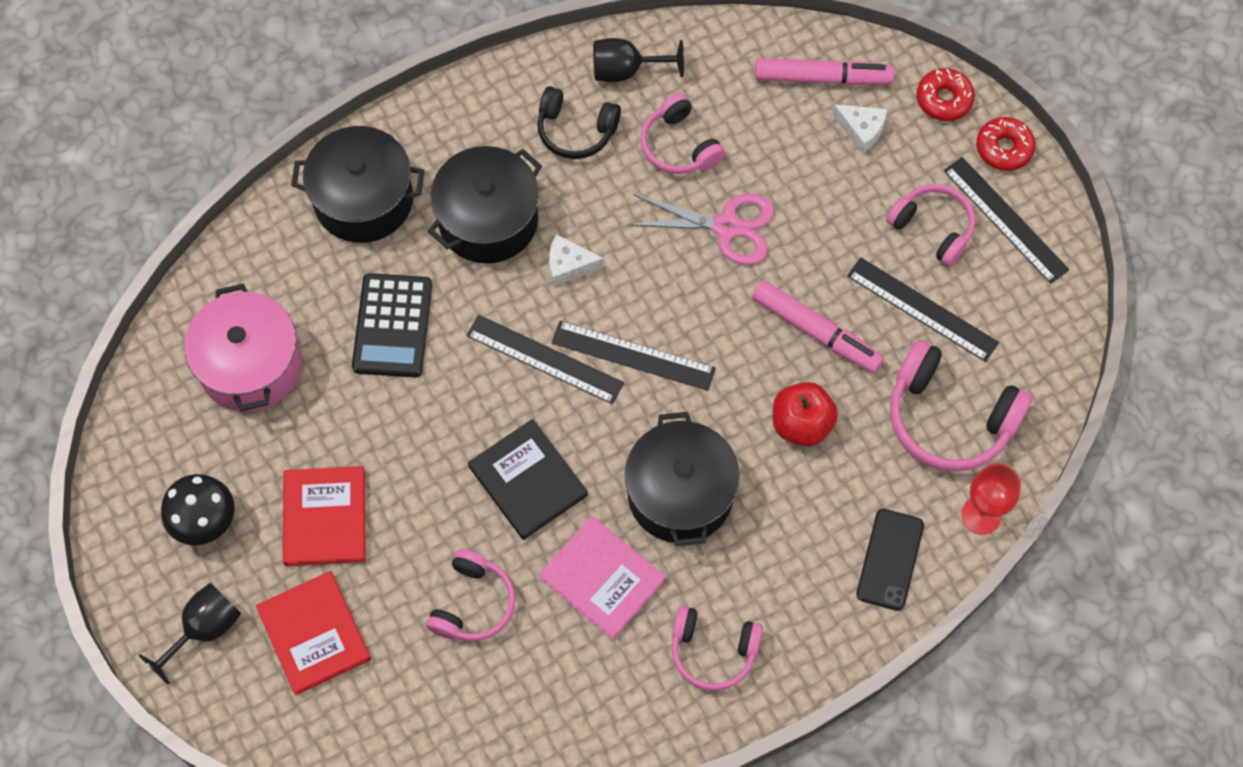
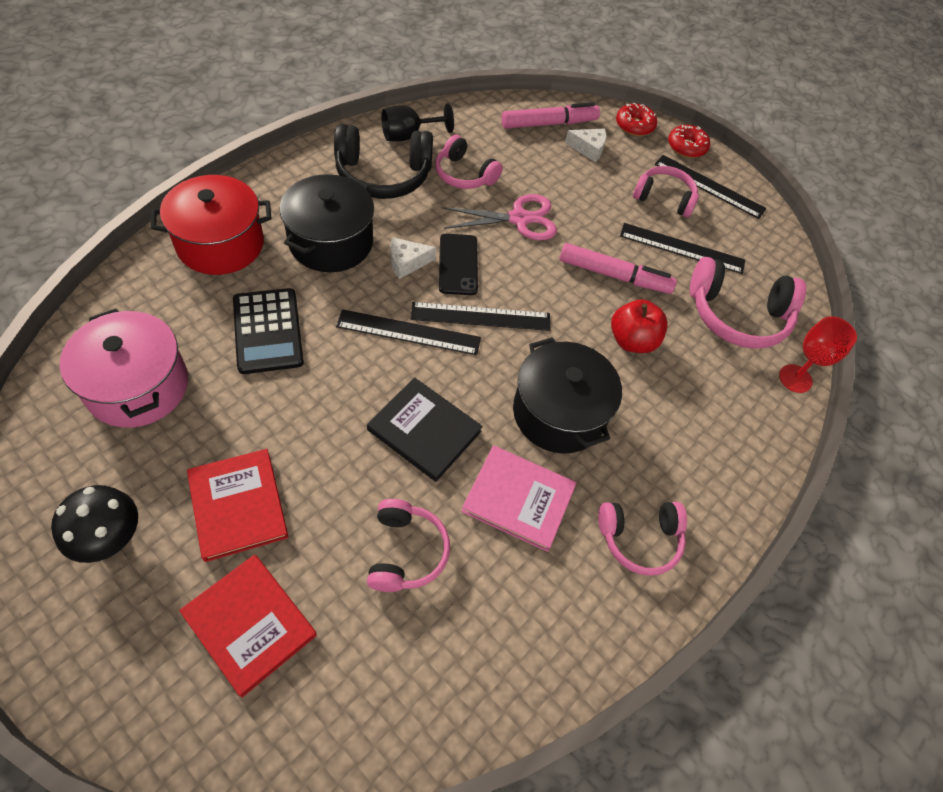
camera: 25 degrees left, 10 degrees down
(204, 629) = (124, 652): black goblet -> none
(363, 199) = (220, 244): black pot -> red pot
(576, 130) = (383, 175): black headphones -> black headphones, size x1.55
(890, 559) = (746, 427): black phone -> black phone (458, 264)

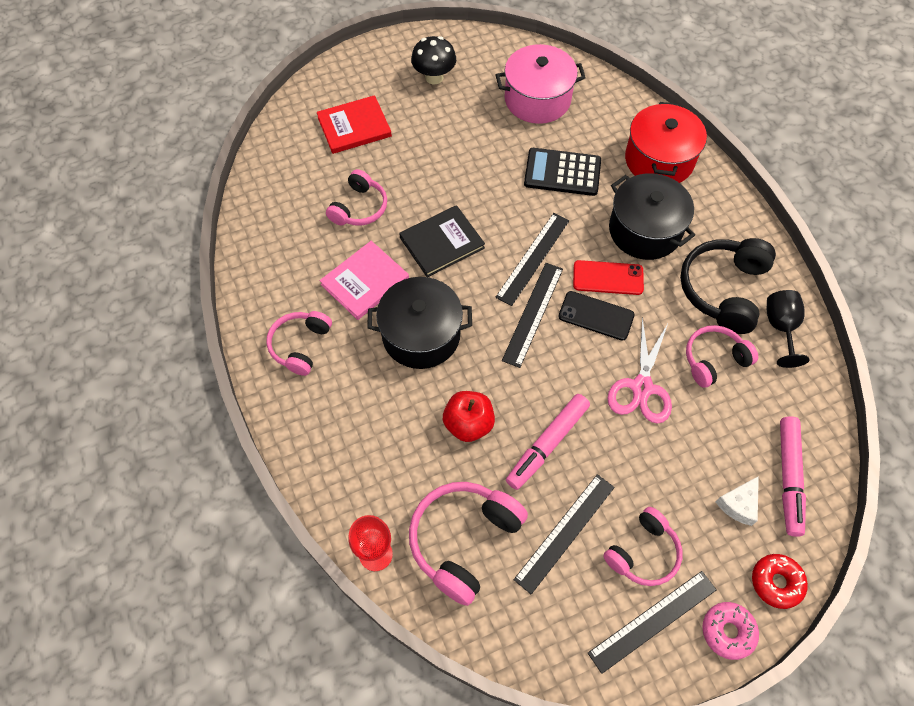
camera: 120 degrees right, 5 degrees up
(238, 505) = (429, 134): red book -> none
(406, 552) = (359, 208): pink headphones -> pink headphones turned 90 degrees counterclockwise
(407, 262) = (608, 278): white cheese -> red phone
(686, 147) = (727, 631): red donut -> pink donut

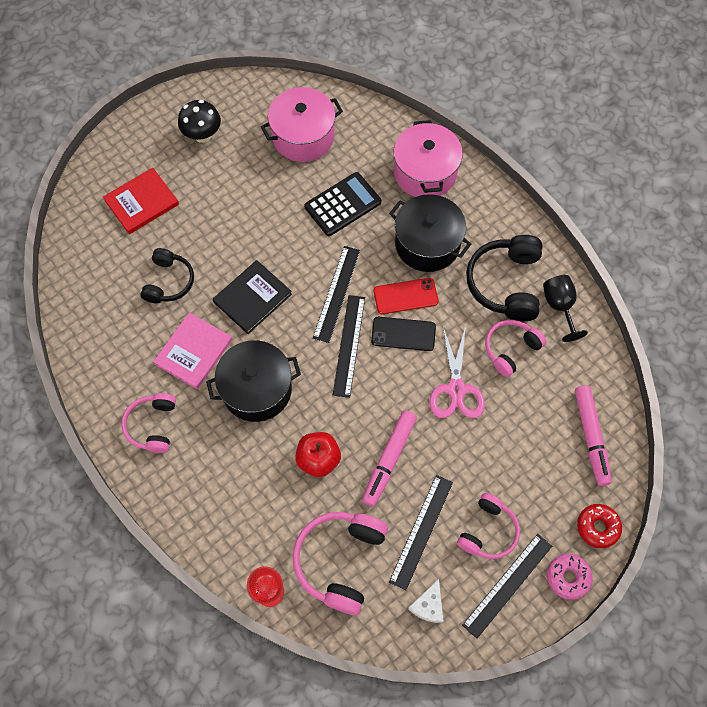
camera: 15 degrees left, 5 degrees up
(359, 208) = (169, 282): pink headphones -> black headphones
(562, 172) = (343, 204): black calculator -> black calculator turned 150 degrees clockwise
(659, 160) = (425, 172): red pot -> pink pot
(738, 504) = (555, 470): white cheese -> white cheese (428, 605)

